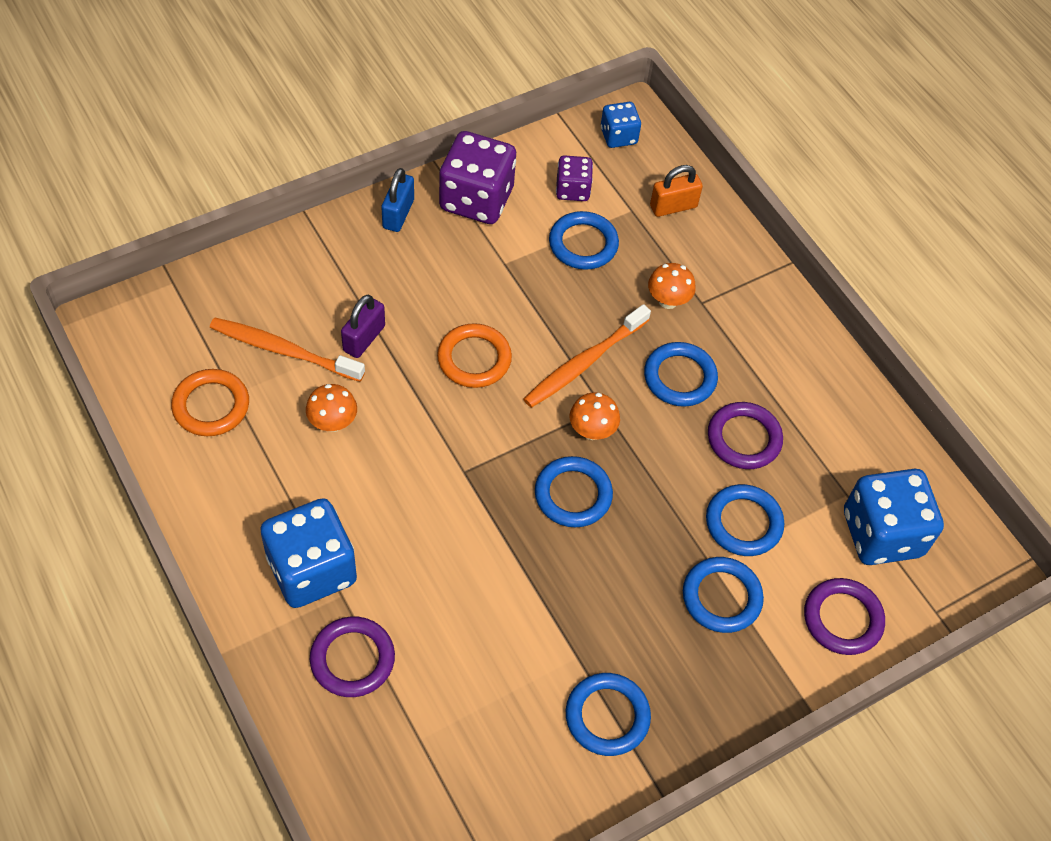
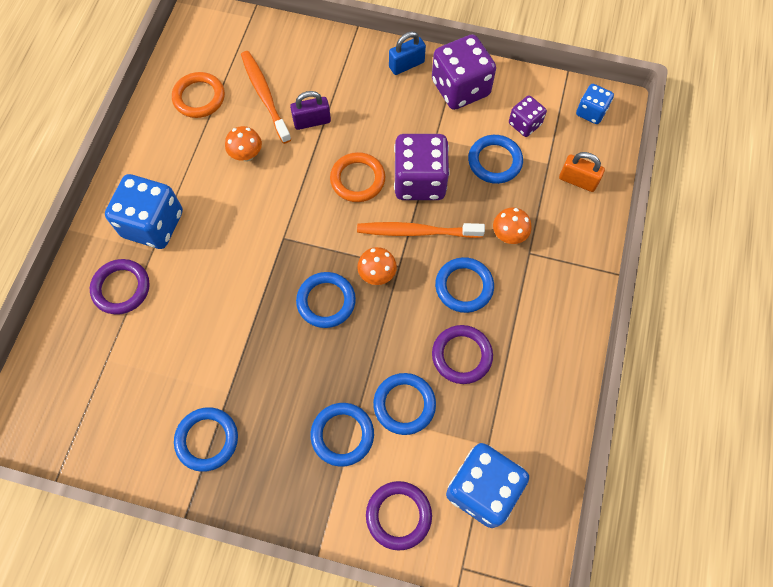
camera: 50 degrees right, 10 degrees up
(535, 314) = (419, 181): none -> purple dice

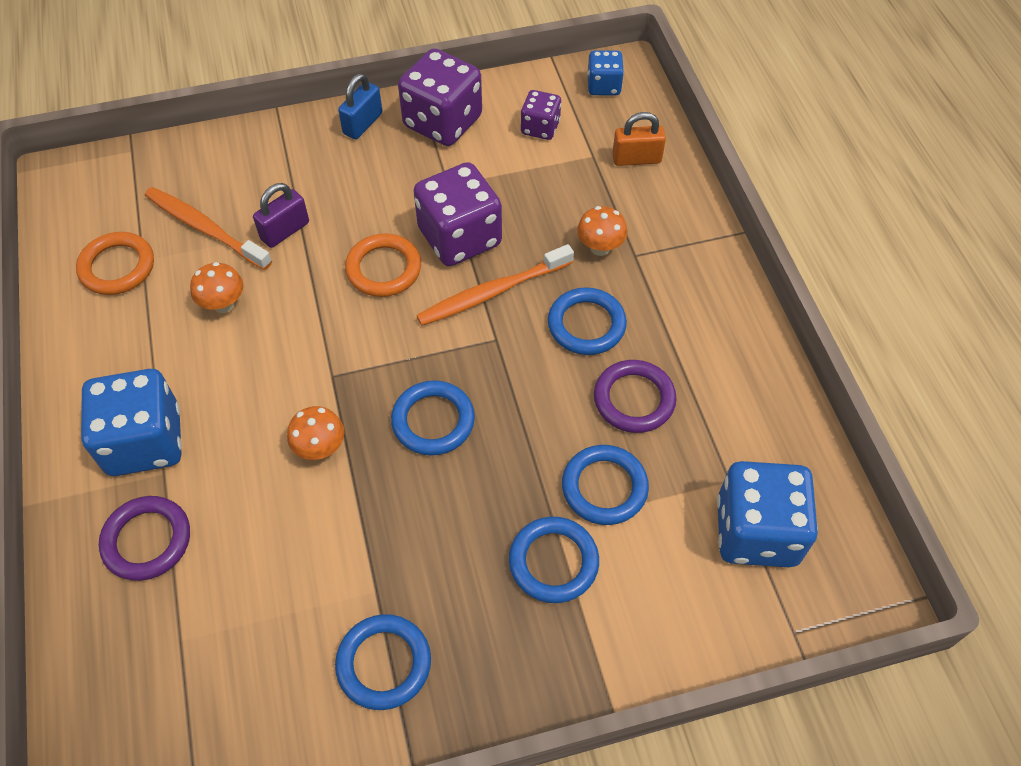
camera: 30 degrees left, 10 degrees down
(377, 274) = (476, 361): orange mushroom -> orange mushroom (320, 448)
(398, 515) = (682, 616): purple ring -> none
(494, 161) = (532, 179): blue ring -> none

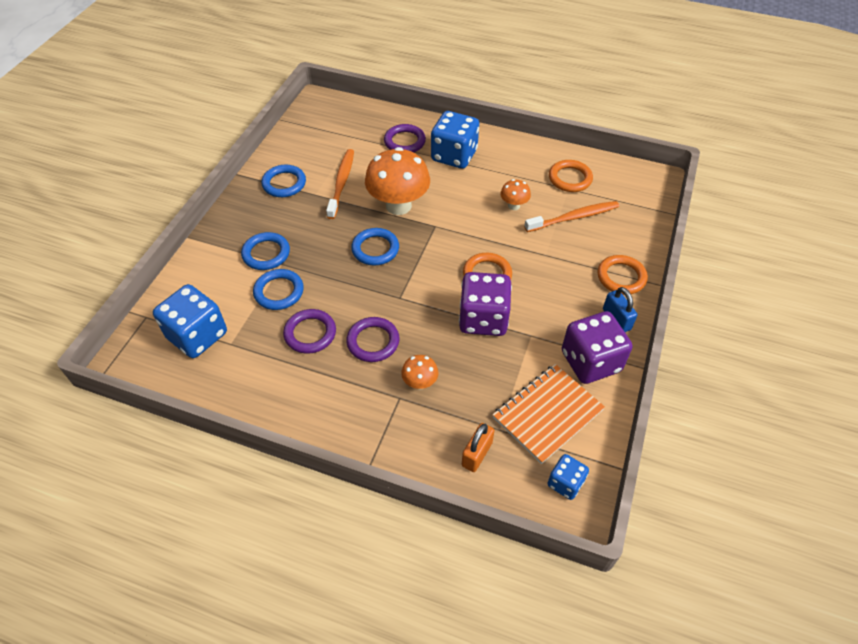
camera: 125 degrees right, 5 degrees down
(285, 231) = (548, 247): purple padlock -> none
(289, 143) = (621, 277): none -> orange ring
(320, 448) = (398, 205): orange mushroom -> orange mushroom, size x2.11
(492, 292) = (431, 312): orange toothbrush -> orange toothbrush (341, 183)
(540, 128) = (548, 414): purple dice -> orange notebook
(586, 324) = (373, 341): blue ring -> purple ring

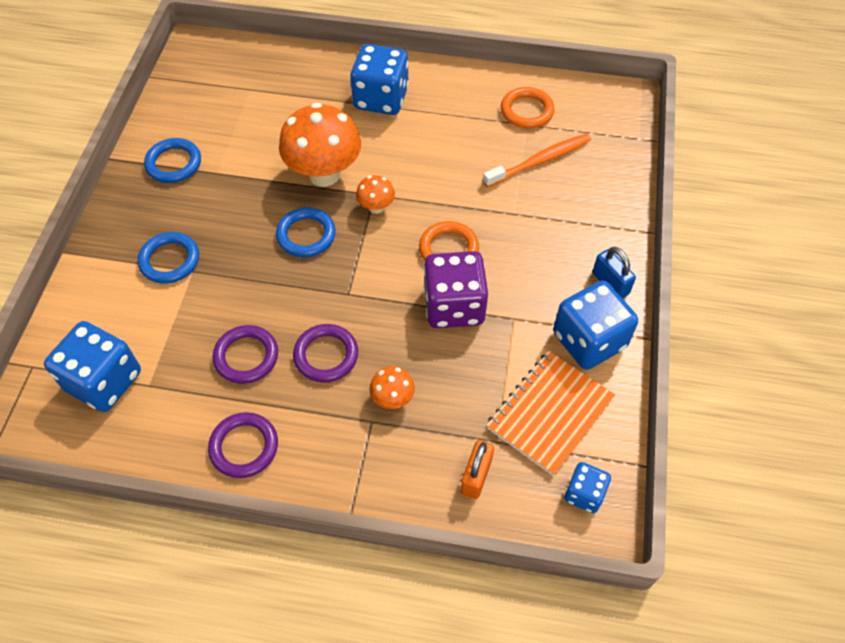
camera: 10 degrees left, 5 degrees up
(279, 292) = (196, 308): blue ring -> none
(341, 183) = (247, 153): orange toothbrush -> none
(404, 142) = (316, 88): purple ring -> purple ring (244, 447)
(514, 206) = (465, 155): orange mushroom -> orange mushroom (376, 207)
(590, 361) = (589, 340): purple dice -> blue dice
(621, 277) = (607, 229): orange ring -> none

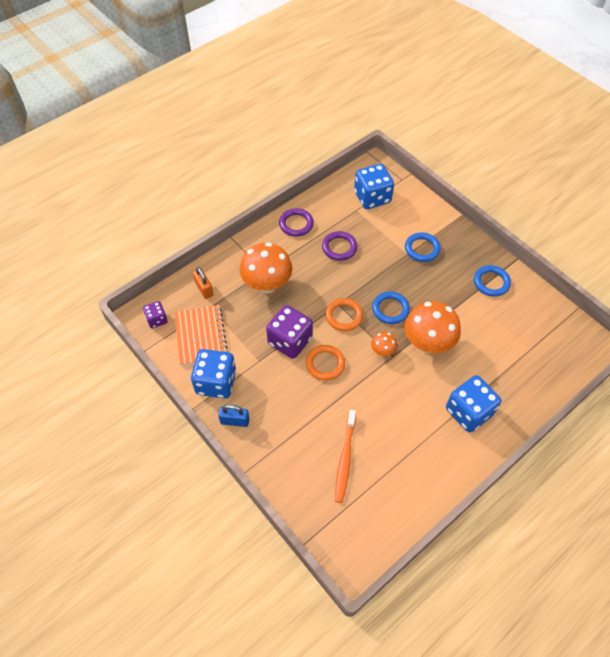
camera: 130 degrees right, 0 degrees up
(326, 355) = (312, 275): purple ring -> none
(392, 398) = (267, 284): orange mushroom -> orange mushroom, size x2.11
(527, 111) = (391, 487): orange ring -> orange ring (344, 316)
(584, 494) = (157, 320): blue dice -> purple dice

